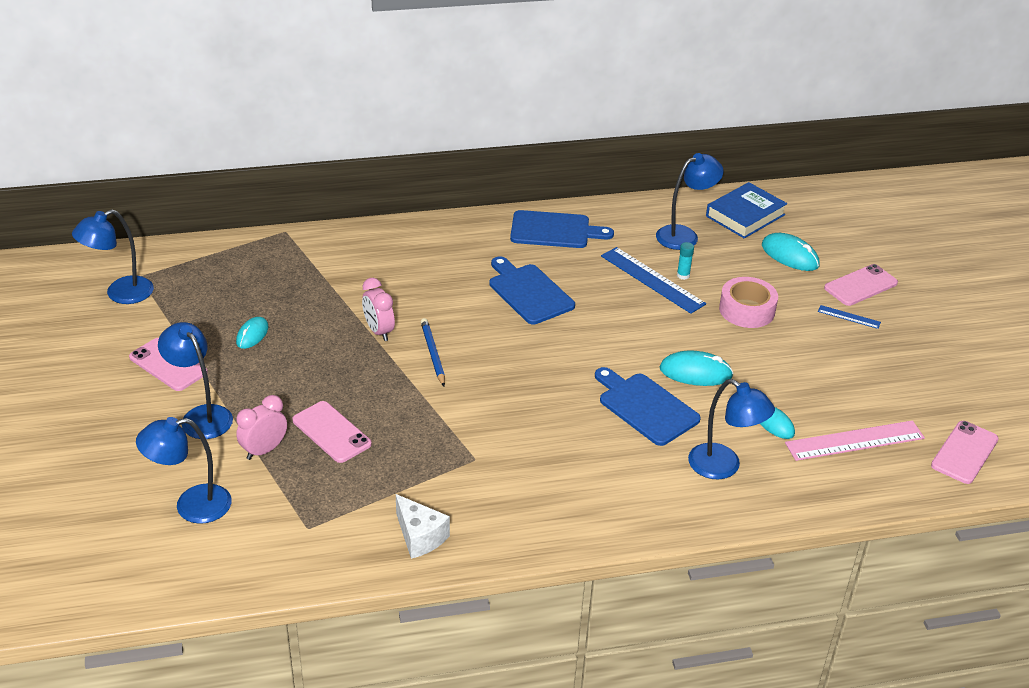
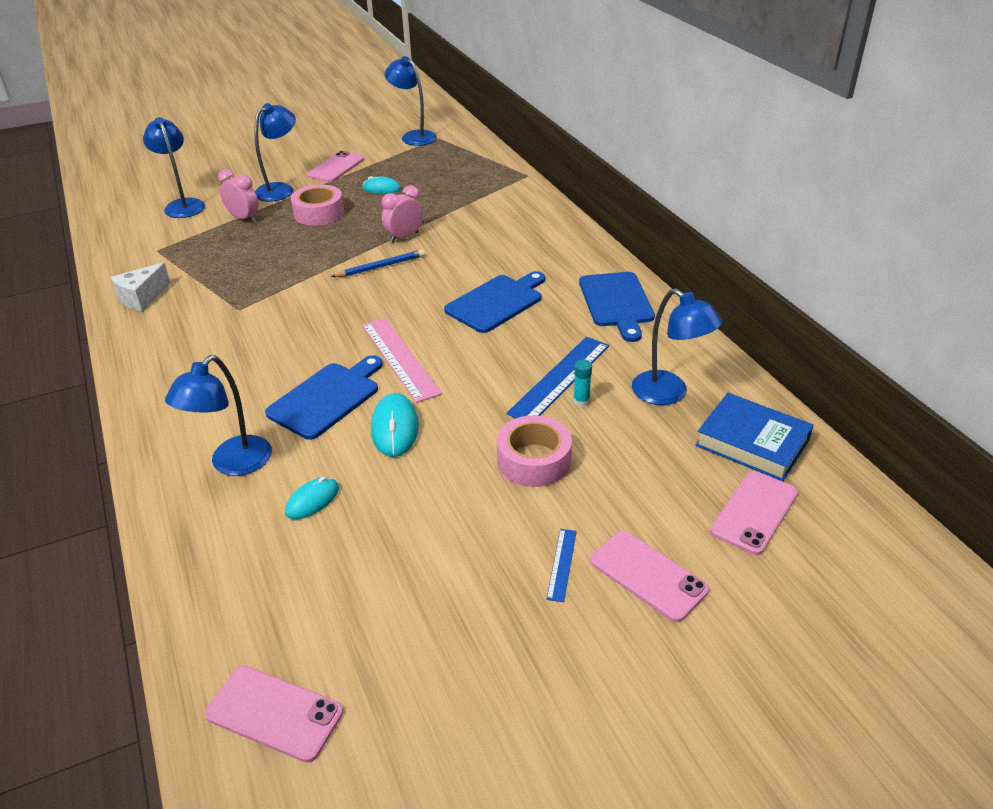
camera: 80 degrees right, 0 degrees up
(286, 388) = (319, 213): none -> pink tape
(331, 432) = (267, 240): pink phone -> pink phone (754, 512)
(790, 255) = (681, 493): turquoise mouse -> none
(855, 441) = (289, 580): pink ruler -> pink ruler (399, 358)

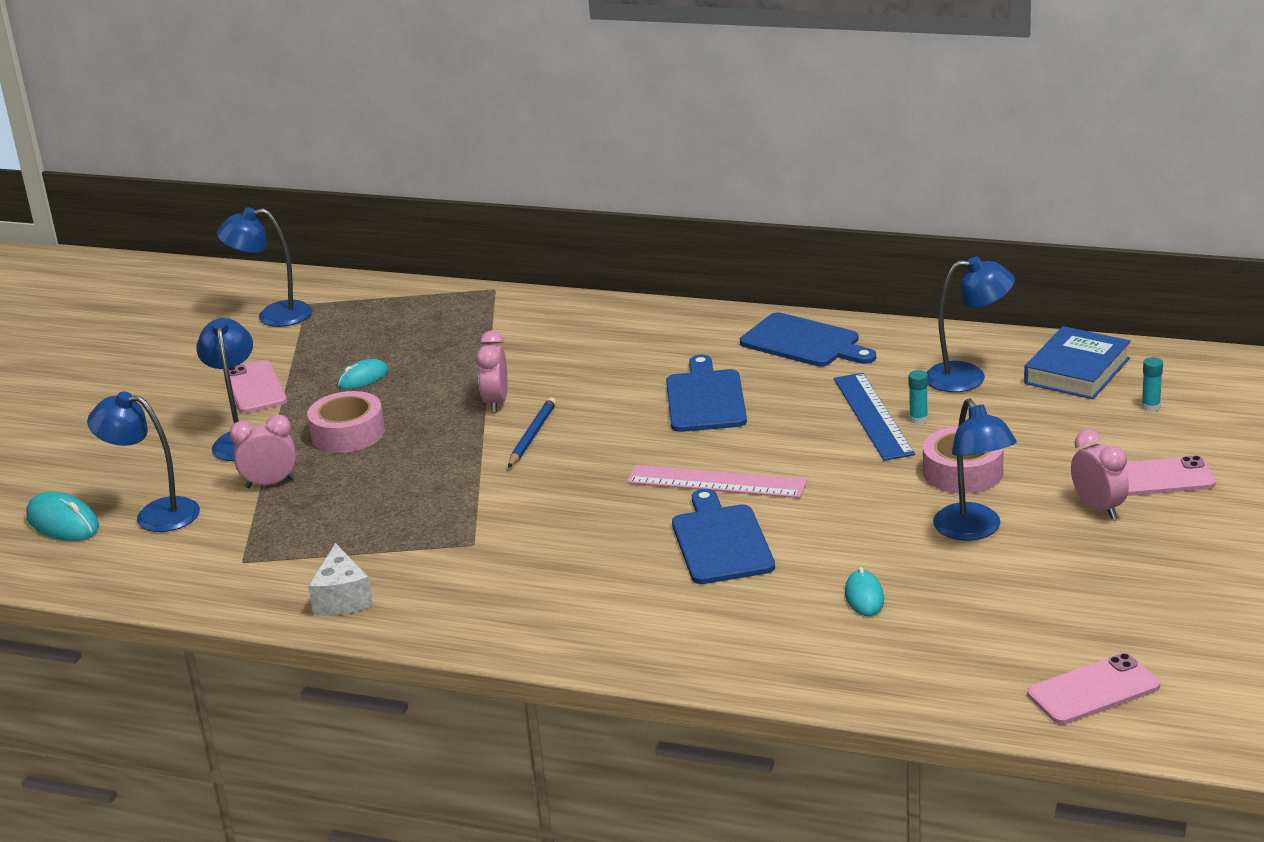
camera: 45 degrees left, 10 degrees down
(233, 464) = (750, 623): blue lamp -> blue lamp (973, 530)
(395, 428) = (822, 522): turquoise mouse -> turquoise mouse (63, 523)
(561, 564) = (1098, 508): blue ruler -> pink clock
(752, 442) = (1077, 371): blue book -> blue book turned 45 degrees counterclockwise
(754, 512) = (1150, 407): pink phone -> turquoise glue stick

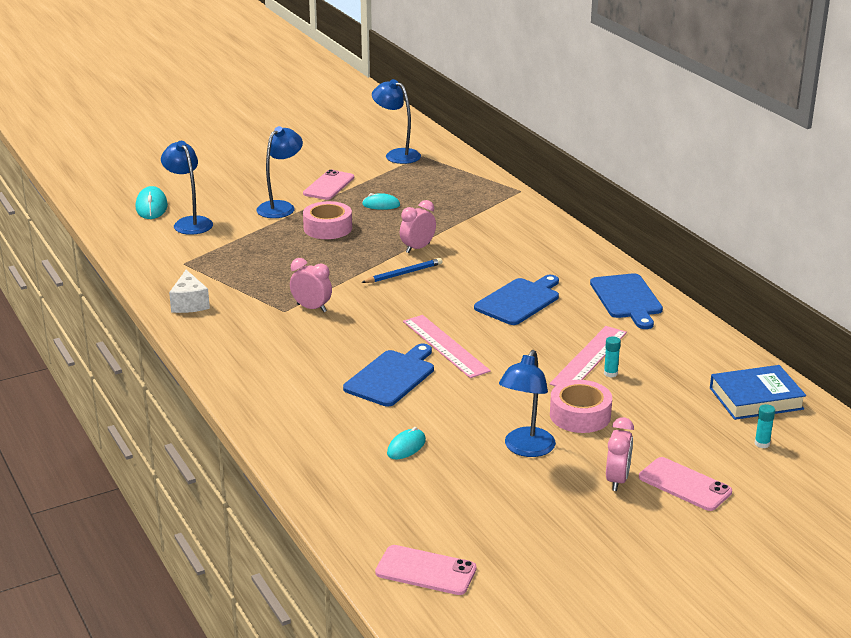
camera: 40 degrees right, 0 degrees up
(270, 483) = (256, 234): pink clock -> pink clock (311, 308)
(342, 598) = (189, 303): white cheese -> white cheese turned 45 degrees counterclockwise
(873, 416) = (589, 358): blue ruler -> pink ruler
(968, 377) = (683, 366): blue lamp -> none

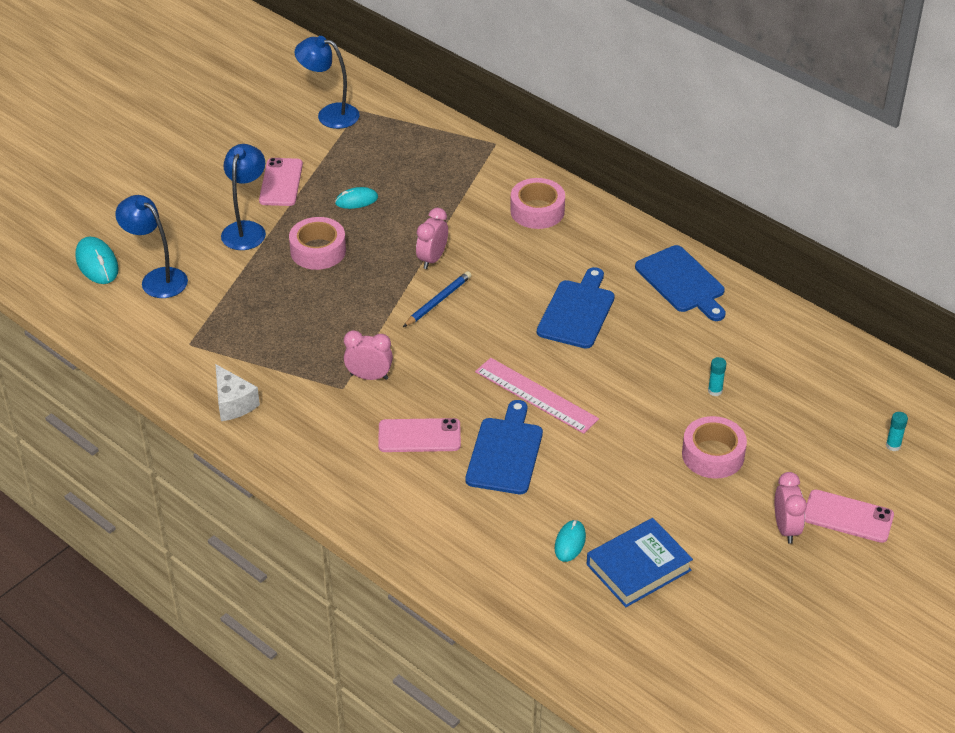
camera: 20 degrees left, 15 degrees up
(426, 570) = (669, 690): pink phone -> pink phone (419, 436)
(526, 449) = (684, 513): blue lamp -> none
(528, 235) = (537, 211): none -> pink tape
(589, 358) = (684, 375): pink ruler -> none
(756, 398) = (863, 388): blue book -> blue book (638, 567)

